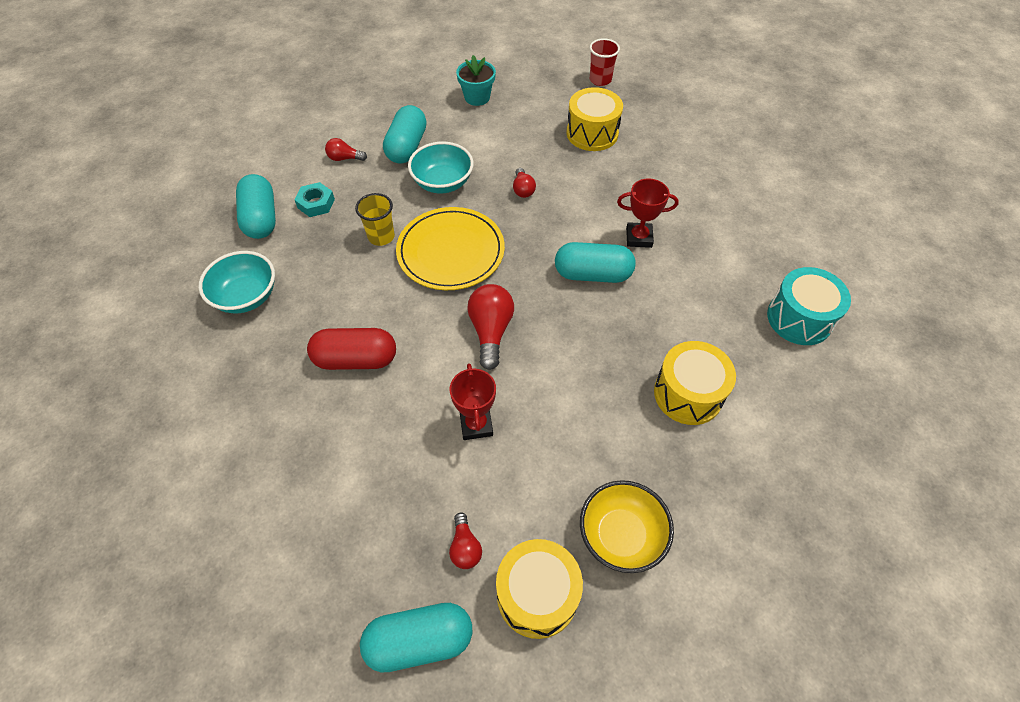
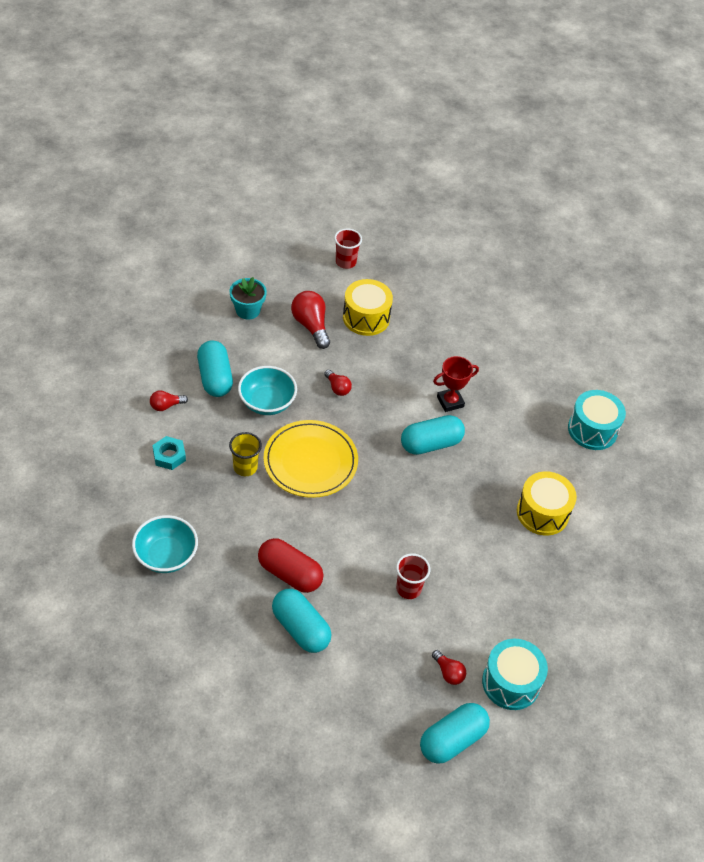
camera: 30 degrees left, 5 degrees down
(261, 218) = (129, 485): turquoise capsule -> turquoise capsule (300, 628)
(356, 359) = (290, 574): red capsule -> red capsule turned 60 degrees clockwise
(476, 425) = (408, 588): red trophy -> red cup
(491, 331) = (379, 515): red light bulb -> red light bulb (311, 326)
(537, 595) = (511, 682): yellow drum -> turquoise drum
(621, 535) = (544, 625): yellow bowl -> none

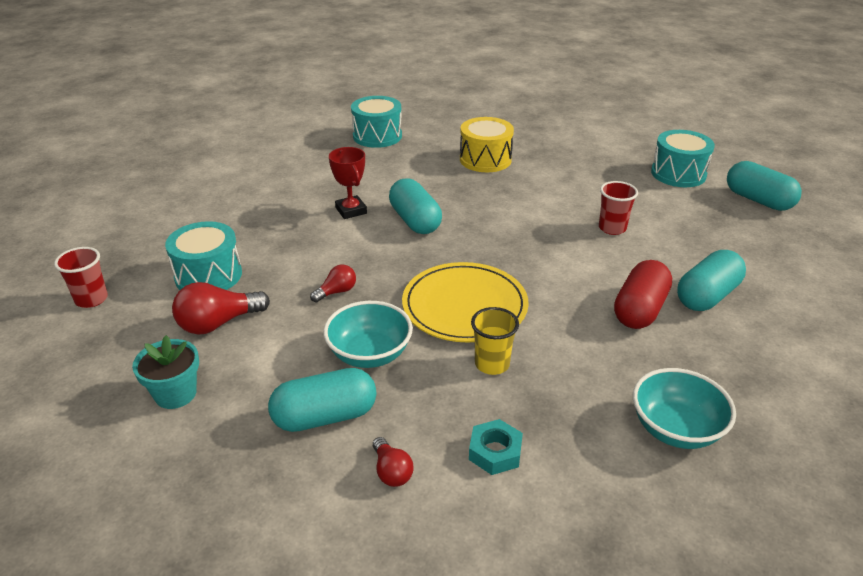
camera: 90 degrees left, 15 degrees down
(366, 318) = (208, 275): yellow drum -> turquoise drum
(448, 672) = (692, 204): red light bulb -> none

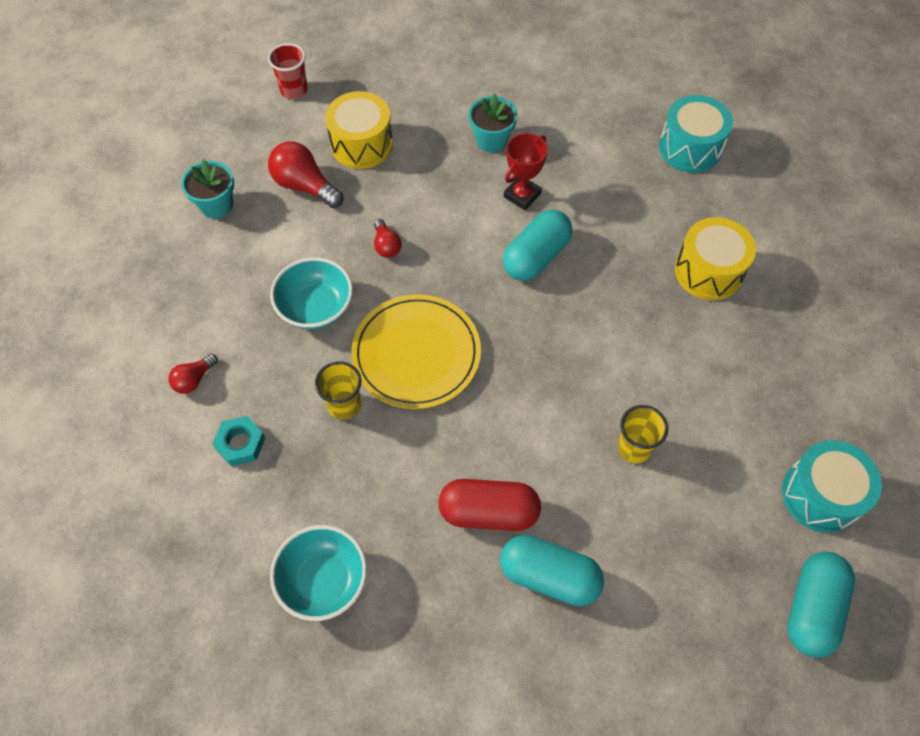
camera: 65 degrees right, 25 degrees up
(208, 275) = (361, 144): turquoise drum -> yellow drum
(281, 209) = (491, 140): none -> turquoise flower pot
(325, 416) = (232, 310): turquoise capsule -> none
(336, 292) = (386, 245): red light bulb -> red light bulb turned 45 degrees clockwise
(612, 228) = (634, 448): red cup -> yellow cup

